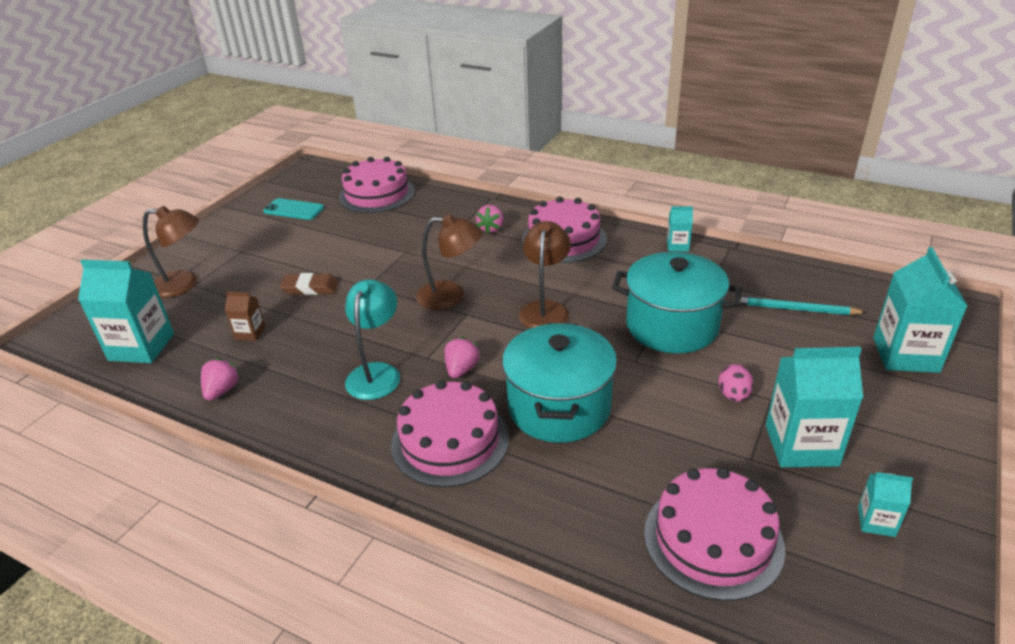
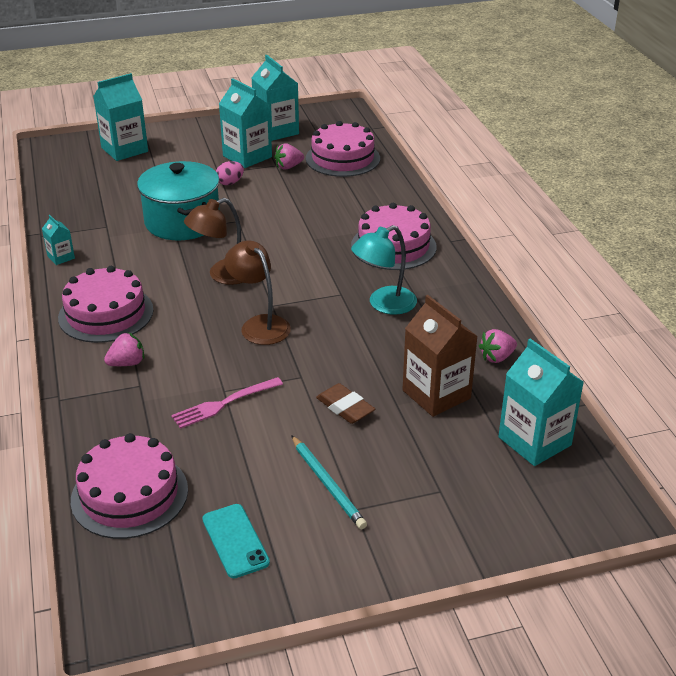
camera: 135 degrees left, 0 degrees up
(184, 284) = (449, 498): brown lamp -> none
(250, 333) = (436, 394): brown carton -> brown carton, size x2.02
(393, 246) = (224, 404): none -> pink fork
(461, 369) = (332, 274): pink strawberry -> pink strawberry (288, 167)
(559, 407) = (315, 226): turquoise pot -> none
(795, 309) = (109, 190): turquoise pencil -> turquoise pencil (327, 484)
(876, 521) = (276, 131): turquoise carton -> turquoise carton, size x2.02

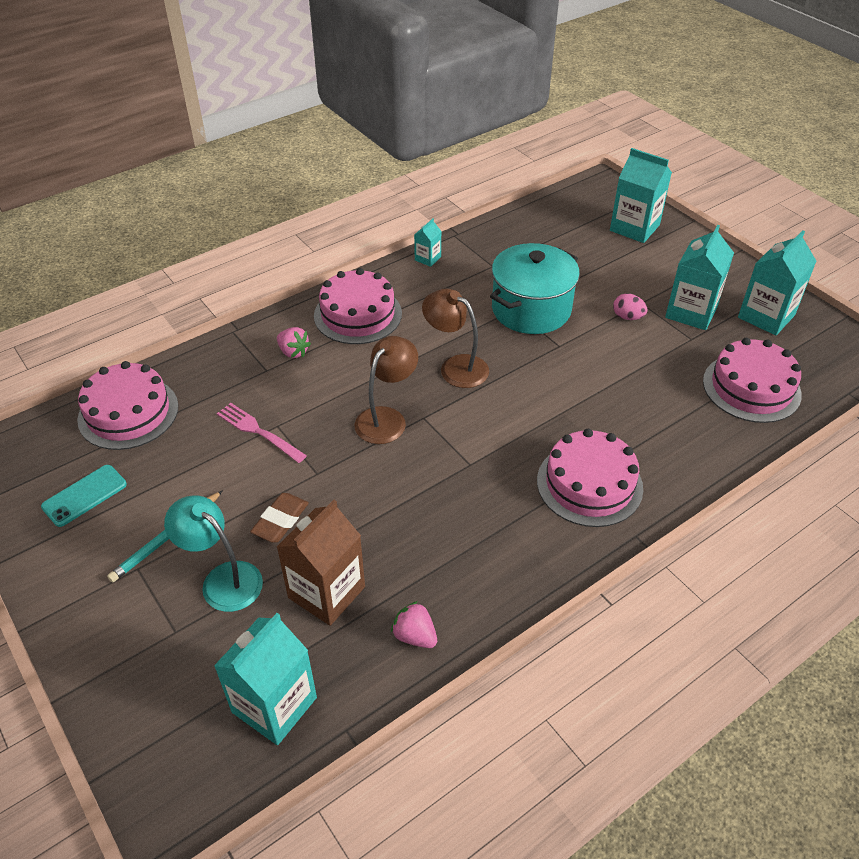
camera: 70 degrees right, 10 degrees up
(288, 167) = (695, 349): pink strawberry -> none
(384, 304) = (468, 506): turquoise lamp -> turquoise lamp (223, 579)

